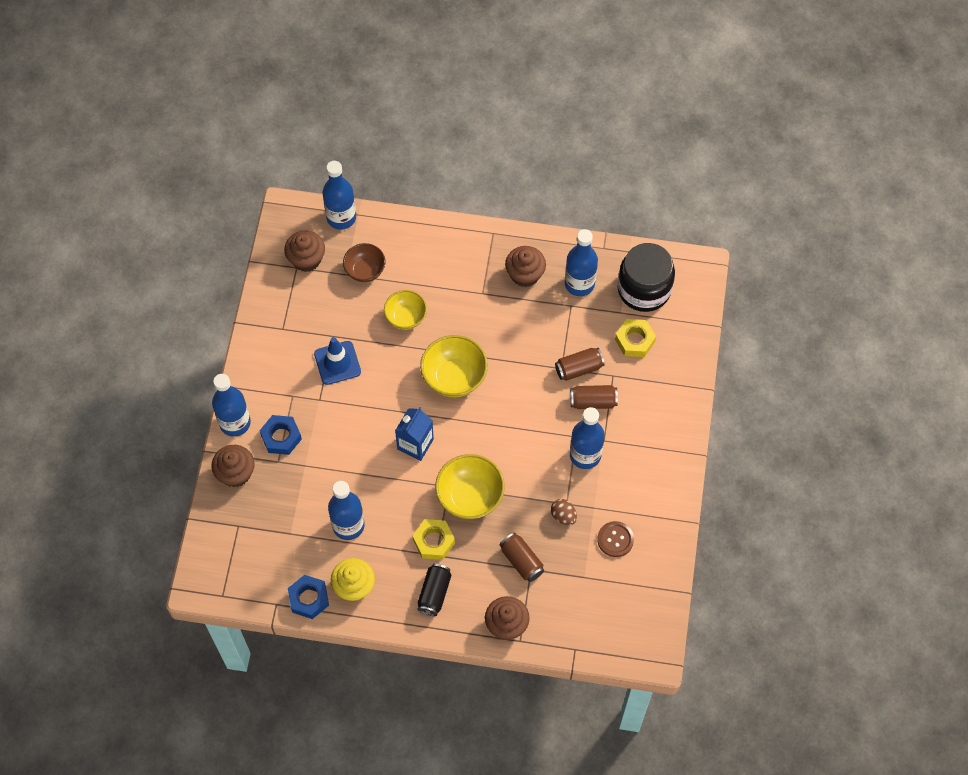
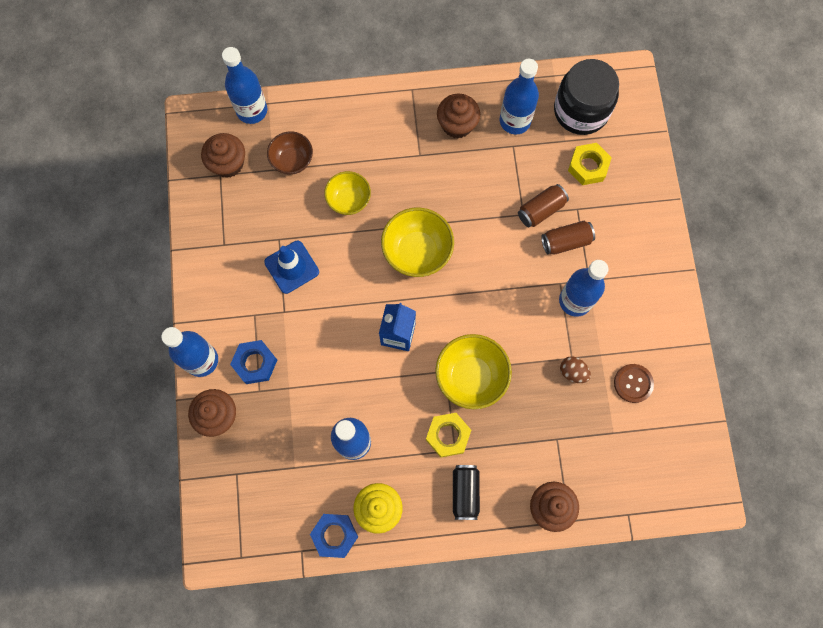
camera: 15 degrees left, 10 degrees up
(521, 561) = (545, 433): brown can -> none

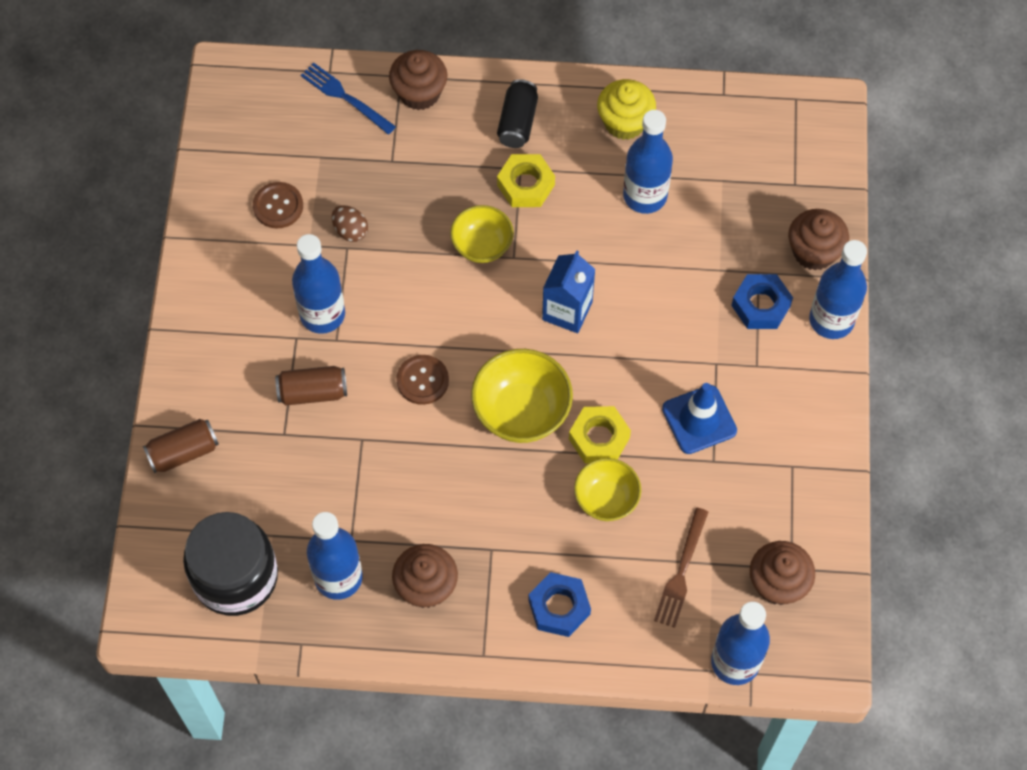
camera: 170 degrees left, 10 degrees down
(292, 161) = (681, 572): brown bowl -> brown fork
(334, 535) = (682, 103): blue nut -> blue nut (559, 607)
(471, 377) = (482, 246): yellow bowl -> yellow bowl, size x0.65
(491, 263) = (422, 380): none -> brown button
(541, 210) = (335, 440): brown can -> brown can (183, 452)
(588, 166) = (250, 491): yellow nut -> yellow nut (599, 438)
(609, 492) = (345, 97): none -> blue fork

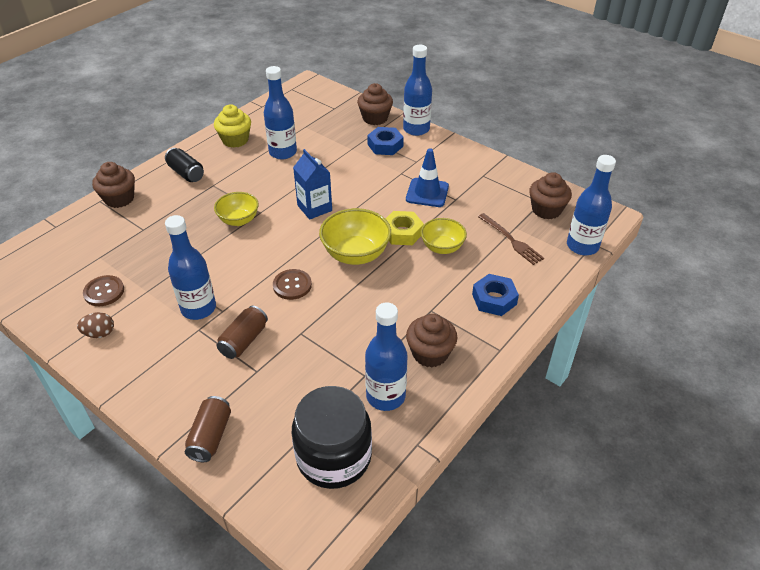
camera: 55 degrees left, 20 degrees down
(345, 97) = (79, 228): blue fork -> none
(350, 231) = (162, 268): brown egg -> brown egg (99, 333)
(526, 185) = (225, 187): yellow nut -> none

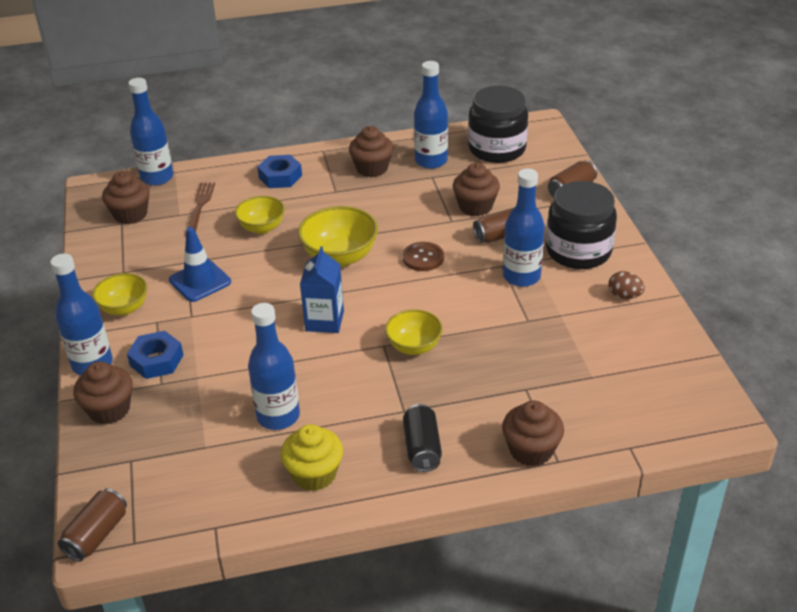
camera: 140 degrees left, 5 degrees down
(104, 292) = (603, 334): brown button -> none
(162, 359) = (578, 251): none -> black jar
(292, 360) = (475, 206): none -> brown cupcake
(311, 84) = (97, 535): none -> brown can
(402, 232) = (276, 256): yellow nut -> none
(446, 158) = (124, 308): none -> yellow bowl

